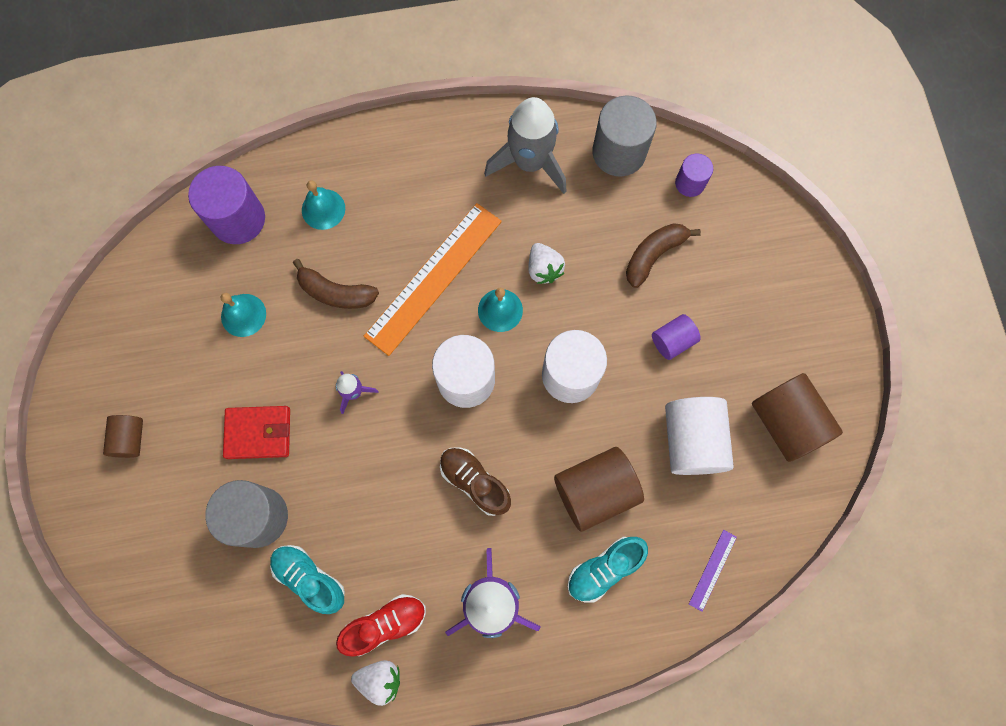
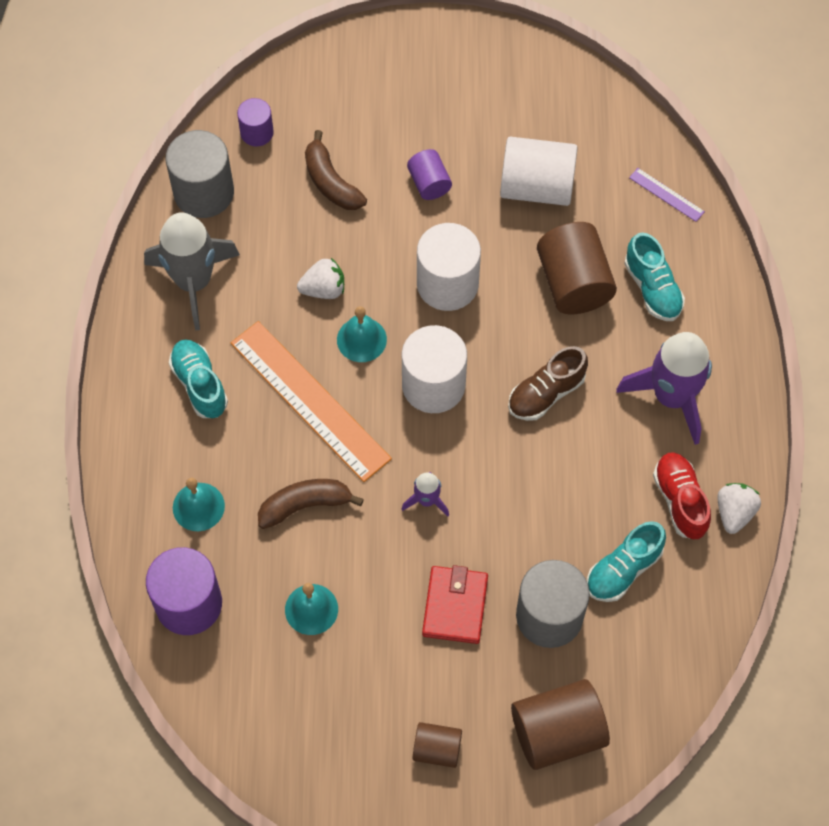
camera: 80 degrees left, 10 degrees down
(336, 292) = (305, 505): brown banana -> brown banana turned 135 degrees counterclockwise
(434, 187) = (200, 384): none -> turquoise shoe
(786, 422) = (532, 102): brown cylinder -> brown cylinder (557, 733)

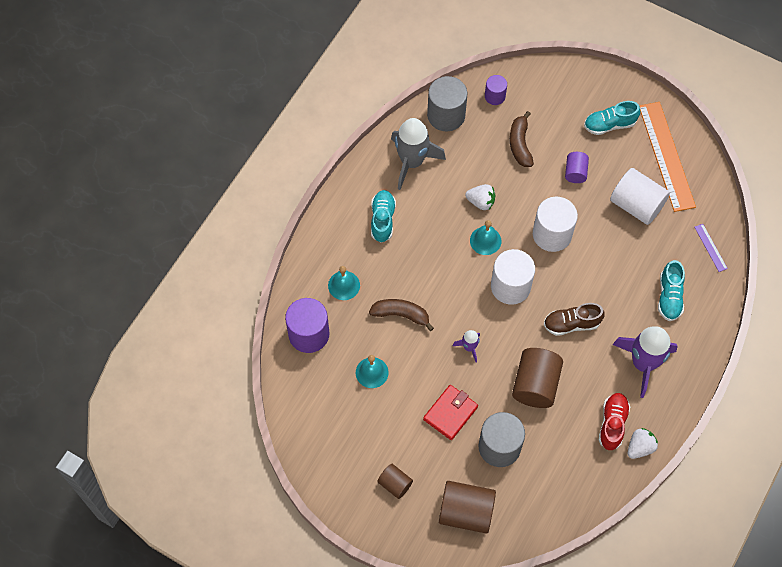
camera: 30 degrees right, 0 degrees up
(310, 400) = (437, 259): orange ruler -> orange ruler (666, 156)
(574, 283) = (625, 270): brown cylinder -> brown cylinder (535, 385)
(623, 569) = (556, 444): turquoise shoe -> turquoise shoe (609, 125)

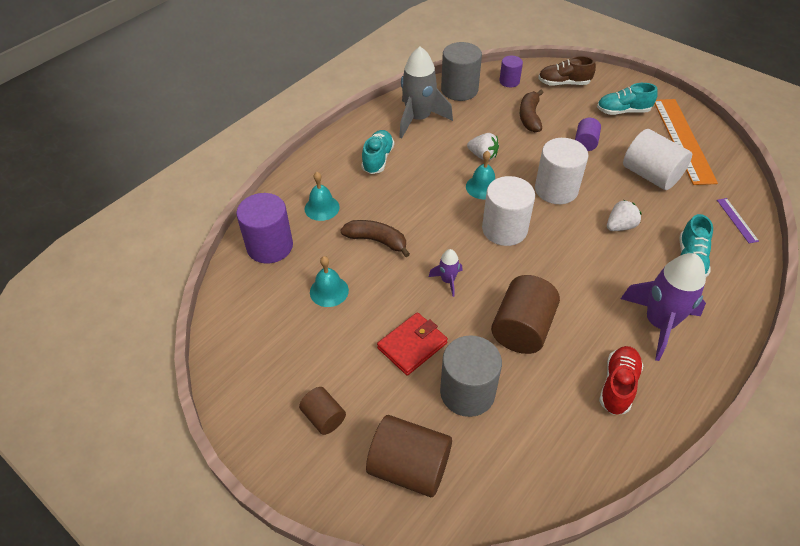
camera: 10 degrees right, 15 degrees down
(571, 324) = (572, 272): brown shoe -> brown shoe (563, 83)
(640, 447) = (654, 419): white strawberry -> white strawberry (620, 226)

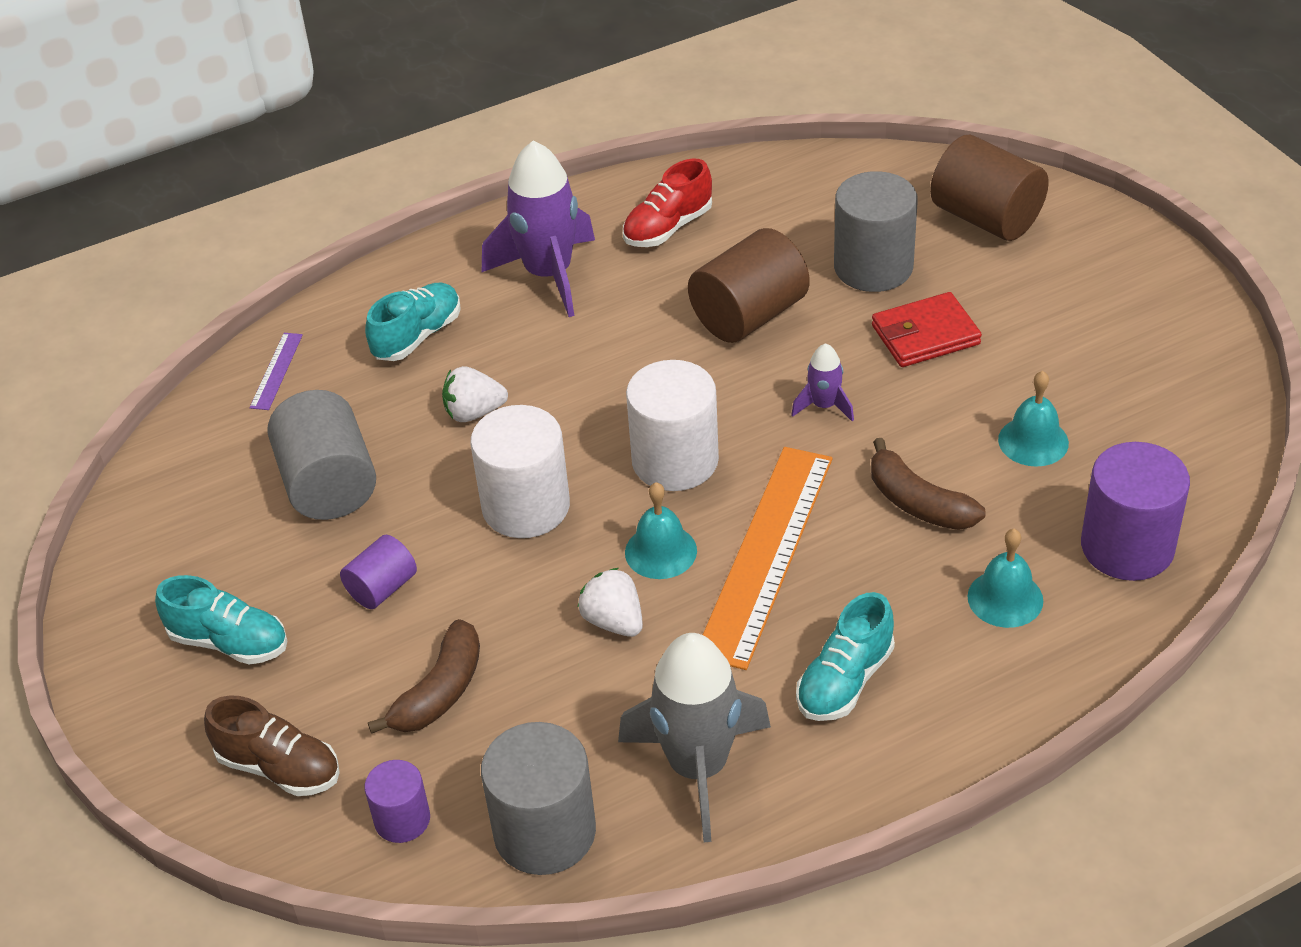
camera: 155 degrees left, 5 degrees down
(324, 417) = (1084, 287): brown cylinder -> none
(650, 175) = (329, 484): white cylinder -> grey cylinder
(683, 140) = (188, 537): orange ruler -> orange ruler (765, 554)

